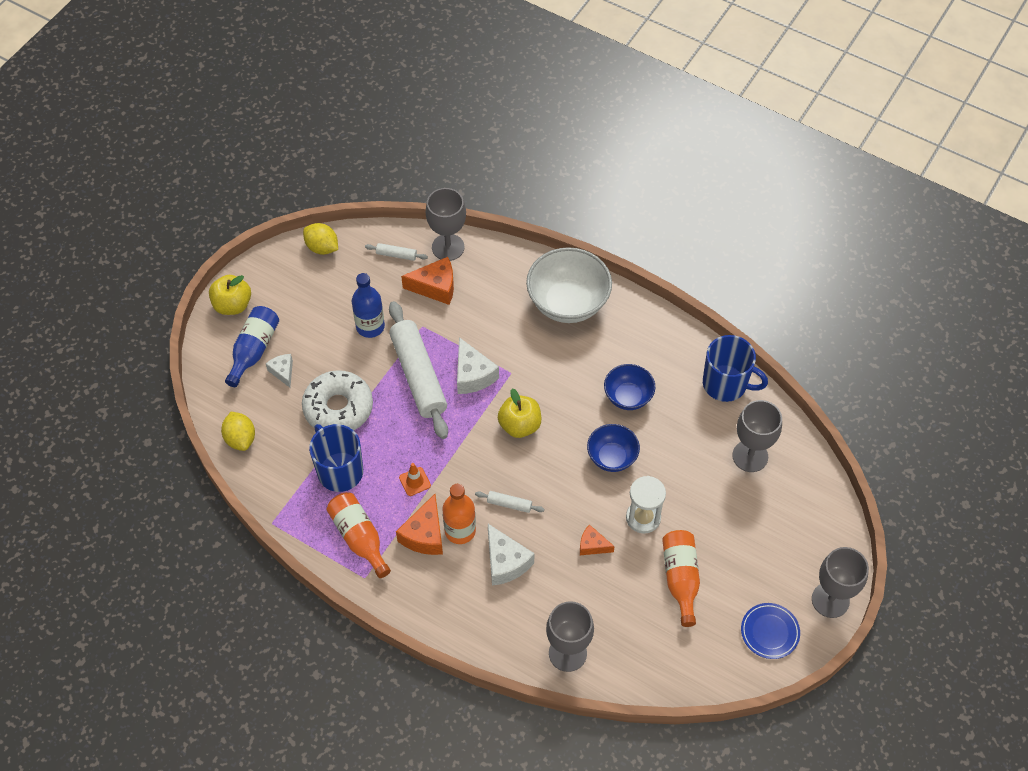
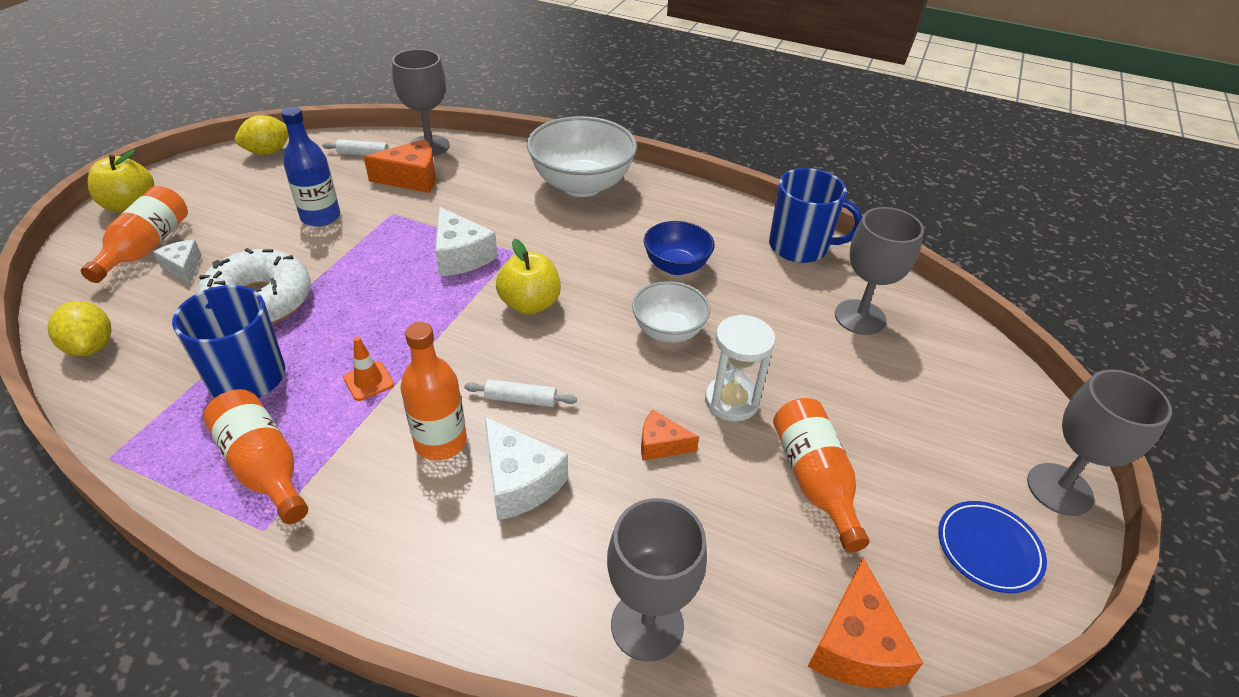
camera: 10 degrees left, 15 degrees down
(254, 350) = (146, 247): blue bottle -> orange bottle
(322, 247) = (268, 152): yellow lemon -> yellow lemon turned 60 degrees counterclockwise
(418, 375) = (384, 260): white rolling pin -> none
(424, 534) = (380, 452): orange cheese -> orange cheese (855, 645)
(612, 457) = (668, 331): blue bowl -> white bowl

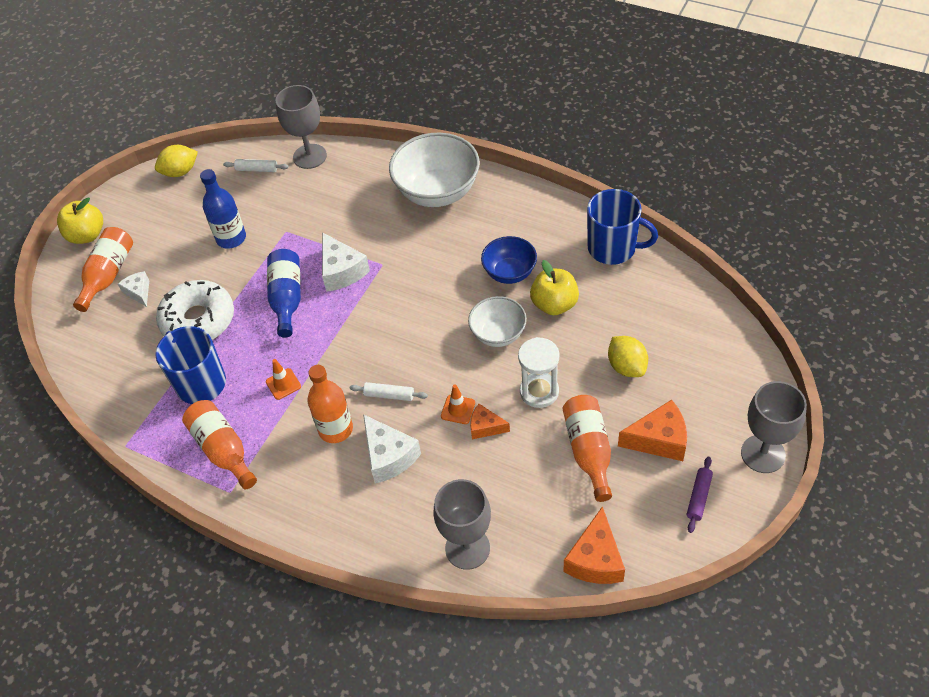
camera: 10 degrees right, 10 degrees up
(91, 346) = (92, 363): yellow lemon -> yellow lemon (626, 366)
(385, 282) = (287, 298): none -> blue bottle
(412, 178) = (298, 194): orange cheese -> orange cheese (659, 440)
(530, 304) = (395, 314): yellow apple -> yellow apple (554, 304)
(619, 420) = (458, 409): none -> orange traffic cone
(860, 317) = (649, 315): grey goblet -> none
(988, 549) = (699, 497): blue plate -> purple rolling pin

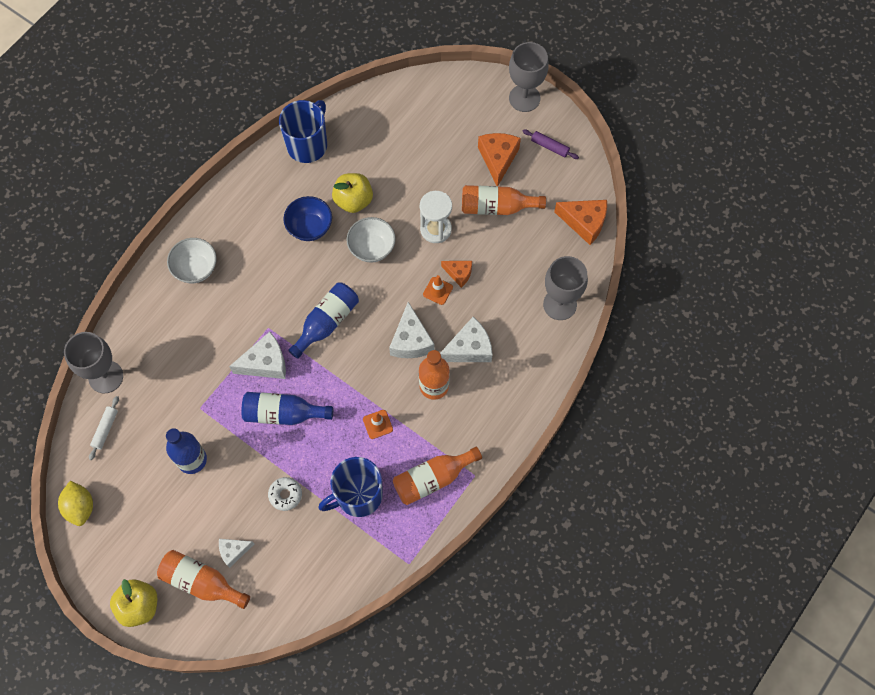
camera: 85 degrees left, 15 degrees up
(198, 320) = (285, 495): white donut -> white donut, size x0.47
(389, 395) = (411, 340): white rolling pin -> white cheese
(397, 312) = (326, 322): none -> blue bottle
(437, 192) = (196, 268): white bowl -> white bowl, size x0.58
(485, 427) = (459, 273): orange cheese -> orange cheese turned 90 degrees counterclockwise
(626, 366) = (428, 164): yellow lemon -> none

